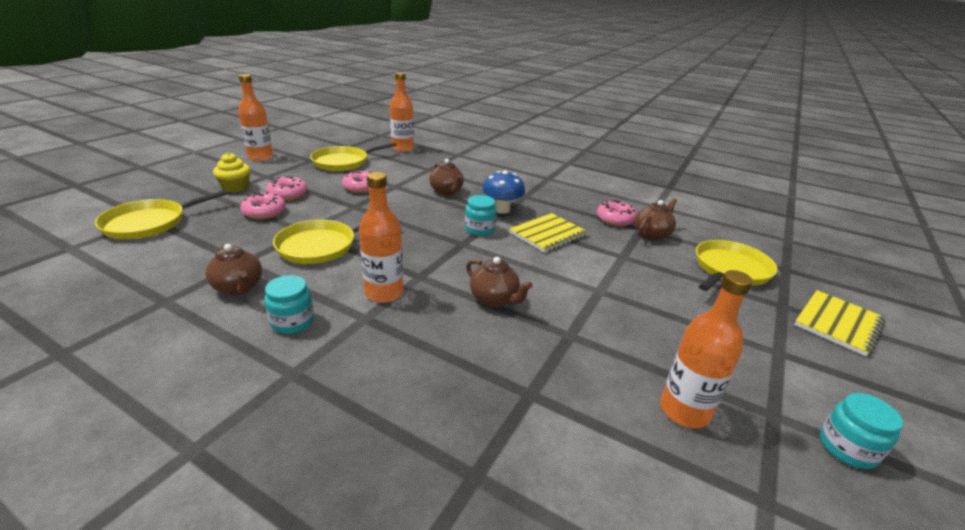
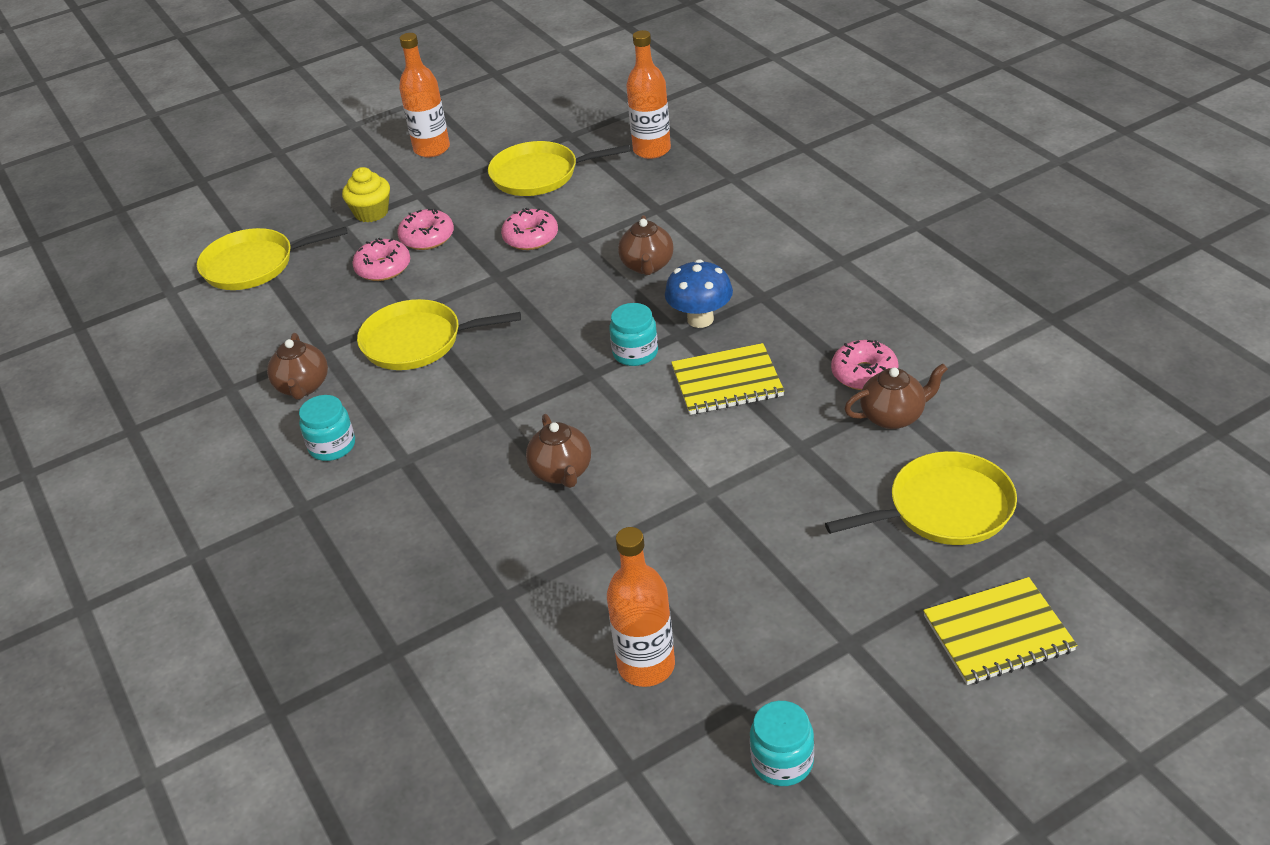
camera: 35 degrees right, 10 degrees up
(384, 293) = (444, 431): orange bottle -> none

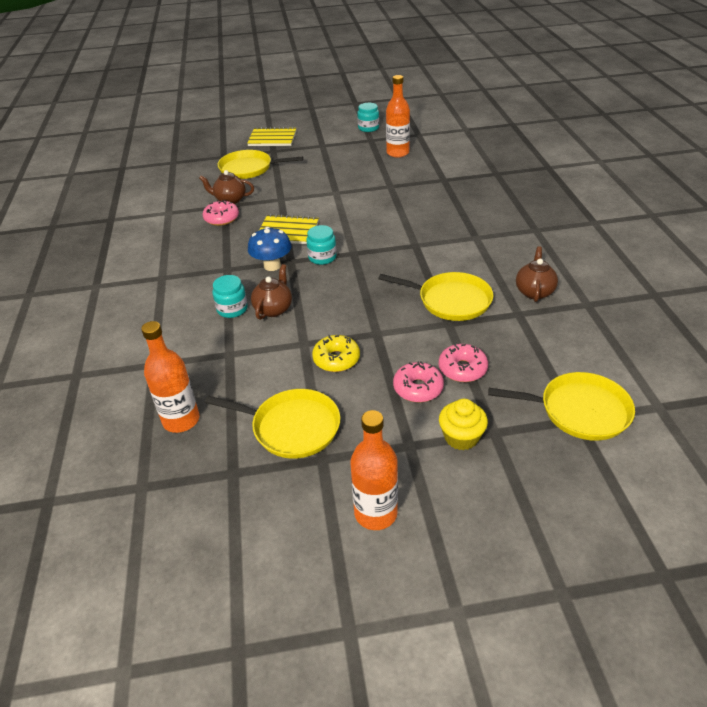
camera: 160 degrees left, 0 degrees up
(332, 446) = (517, 253): turquoise jar -> turquoise jar (232, 309)
(531, 237) = (336, 359): pink donut -> yellow donut
(562, 472) = (396, 214): brown teapot -> none

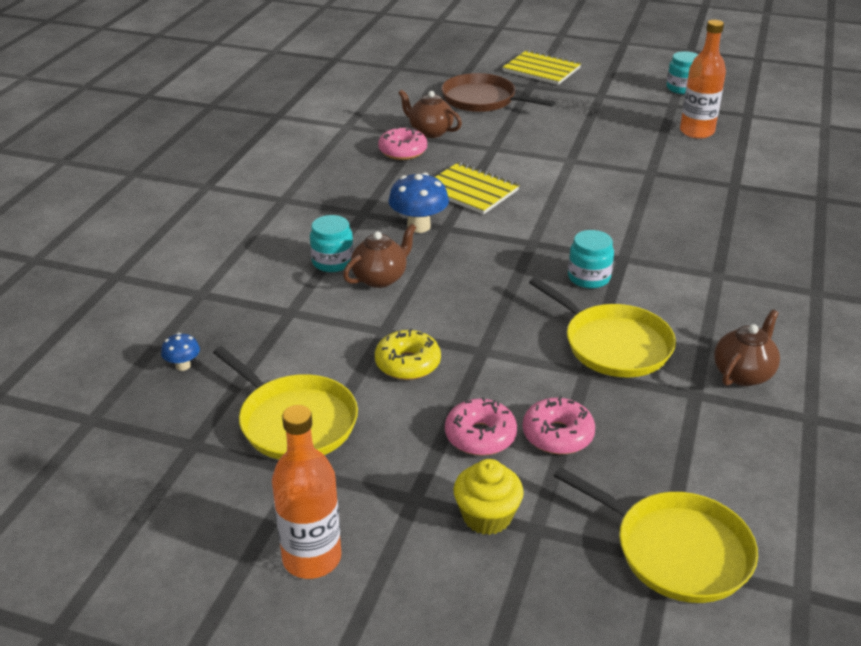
camera: 25 degrees right, 5 degrees down
(181, 420) = (183, 365): orange bottle -> blue mushroom
(249, 169) = (482, 100): yellow pan -> brown pan
(322, 257) = (488, 236): turquoise jar -> turquoise jar (589, 277)

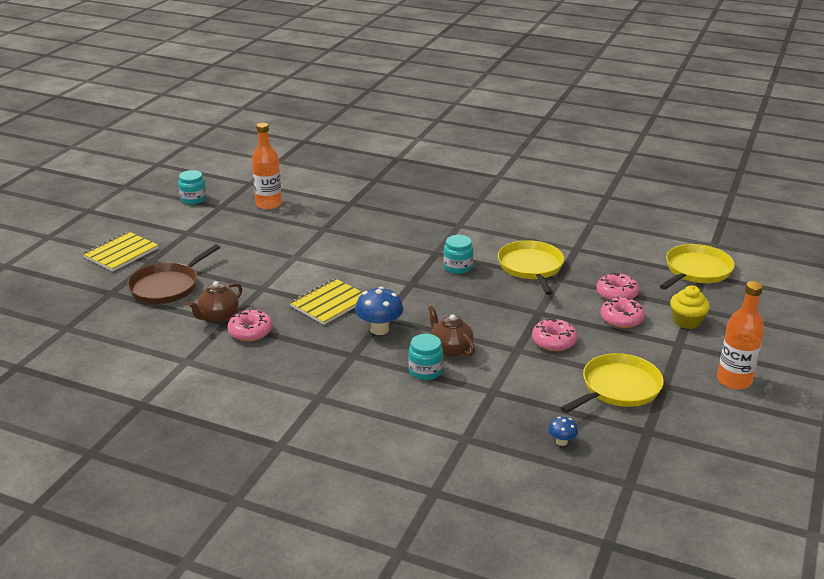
camera: 85 degrees left, 5 degrees down
(407, 364) = (554, 341): yellow donut -> pink donut
(613, 344) = (531, 267): yellow pan -> yellow pan turned 60 degrees counterclockwise
(743, 373) = (556, 233): brown teapot -> none

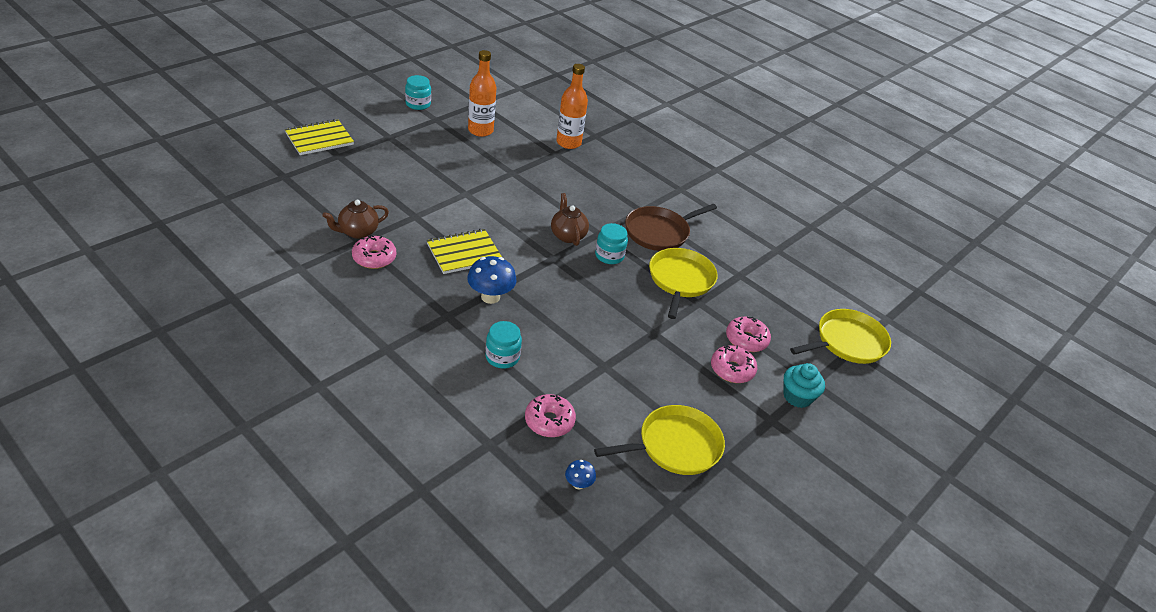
camera: 15 degrees right, 10 degrees up
(167, 286) = (335, 186): brown pan -> brown pan (659, 232)
(450, 349) = (541, 342): brown teapot -> brown teapot (567, 235)
(554, 341) = (647, 370): pink donut -> pink donut (549, 421)
(686, 321) = (797, 397): yellow cupcake -> turquoise cupcake
(734, 380) = (801, 483): orange bottle -> orange bottle (568, 143)

